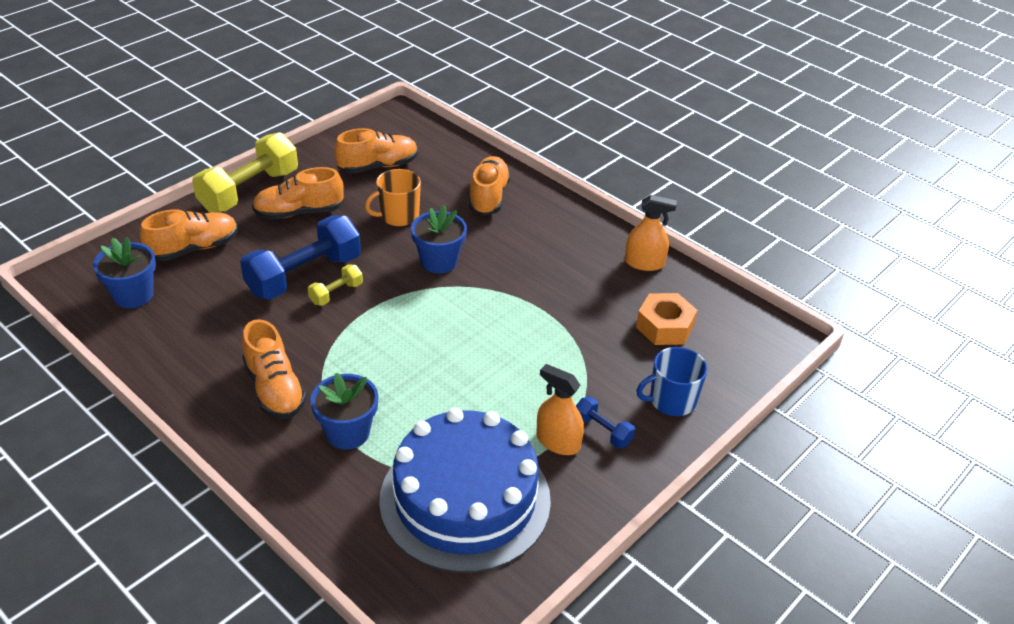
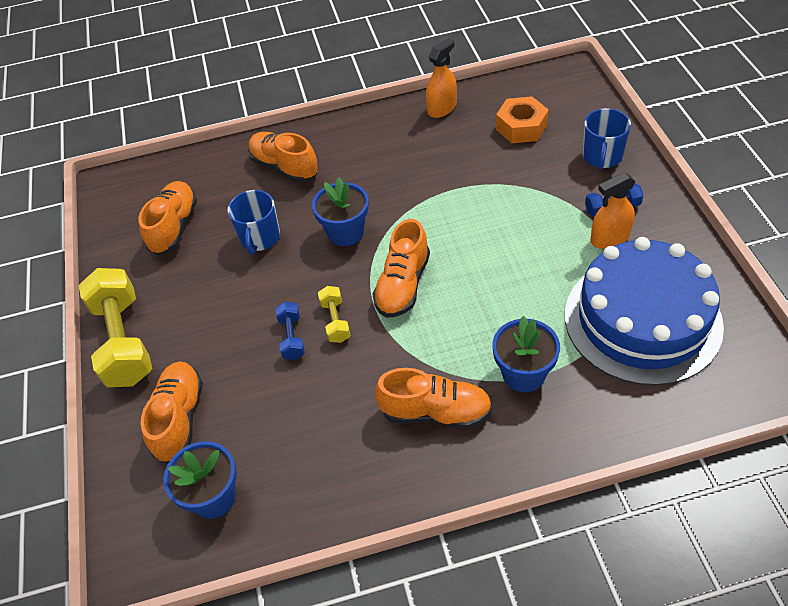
camera: 50 degrees left, 10 degrees up
(299, 212) = (193, 311): orange shoe -> orange shoe (403, 285)
(304, 276) = (292, 337): blue dumbbell -> blue dumbbell, size x0.47
(398, 216) = (260, 238): orange mug -> blue mug

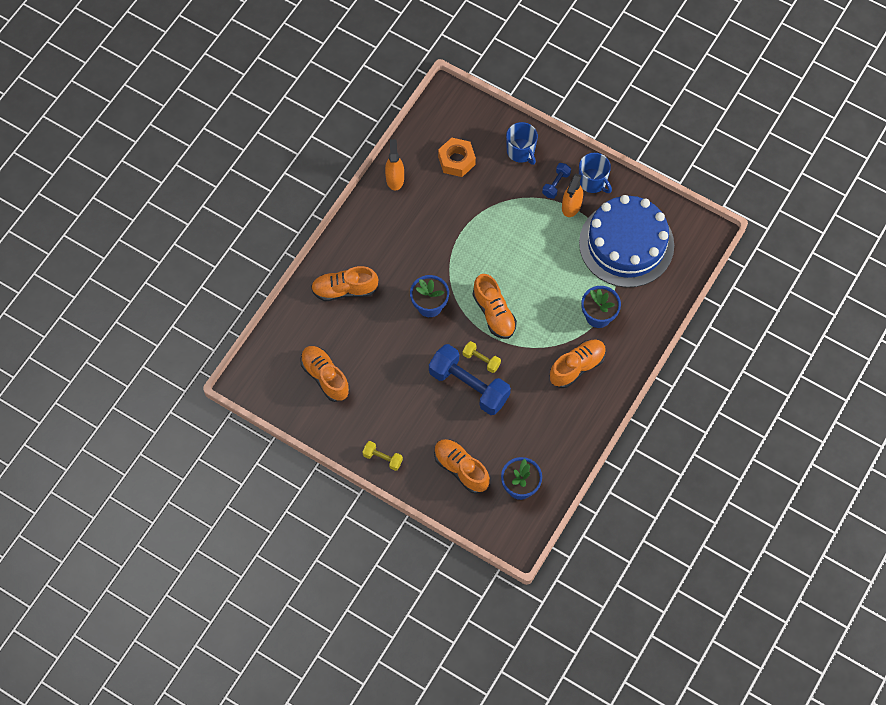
camera: 50 degrees left, 15 degrees up
(124, 341) = (382, 458): yellow dumbbell -> yellow dumbbell, size x0.47
(260, 238) = (385, 345): blue mug -> blue mug (593, 181)
(292, 337) = (469, 386): blue dumbbell -> blue dumbbell, size x2.14

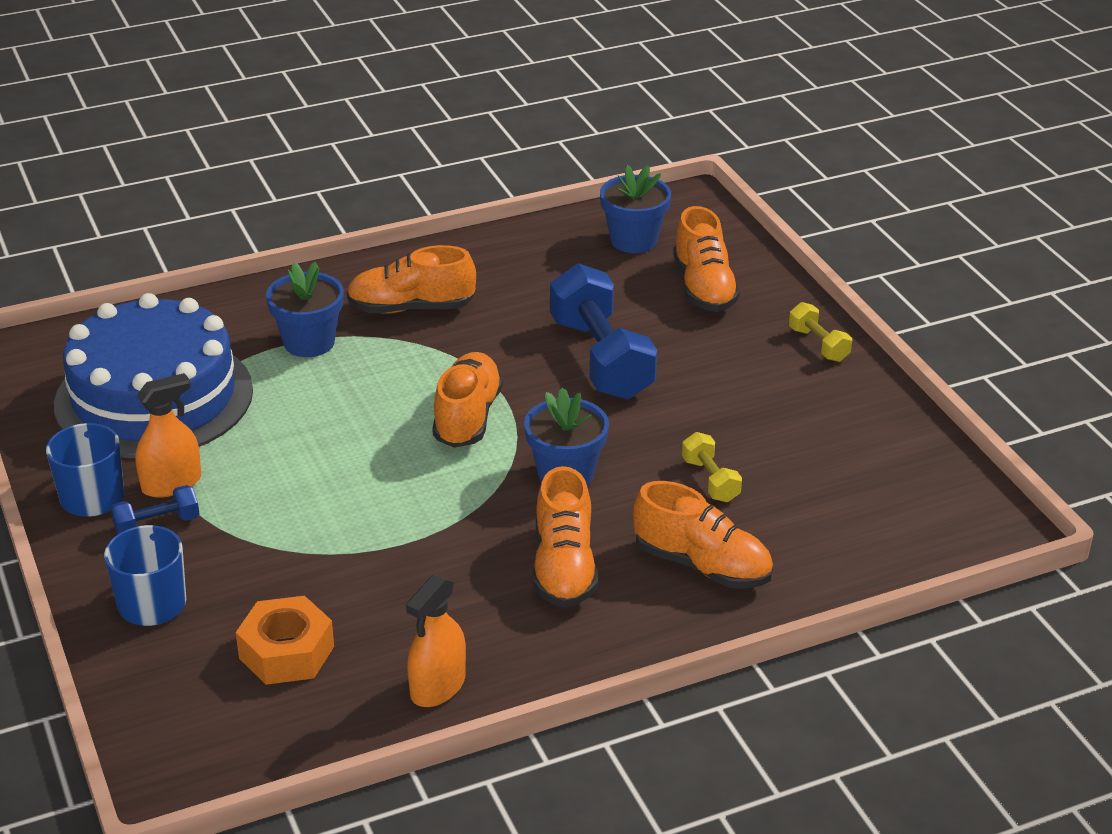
camera: 145 degrees left, 30 degrees down
(325, 377) = (838, 470): orange shoe -> orange shoe (564, 567)
(481, 360) = (549, 376): yellow dumbbell -> yellow dumbbell (710, 480)

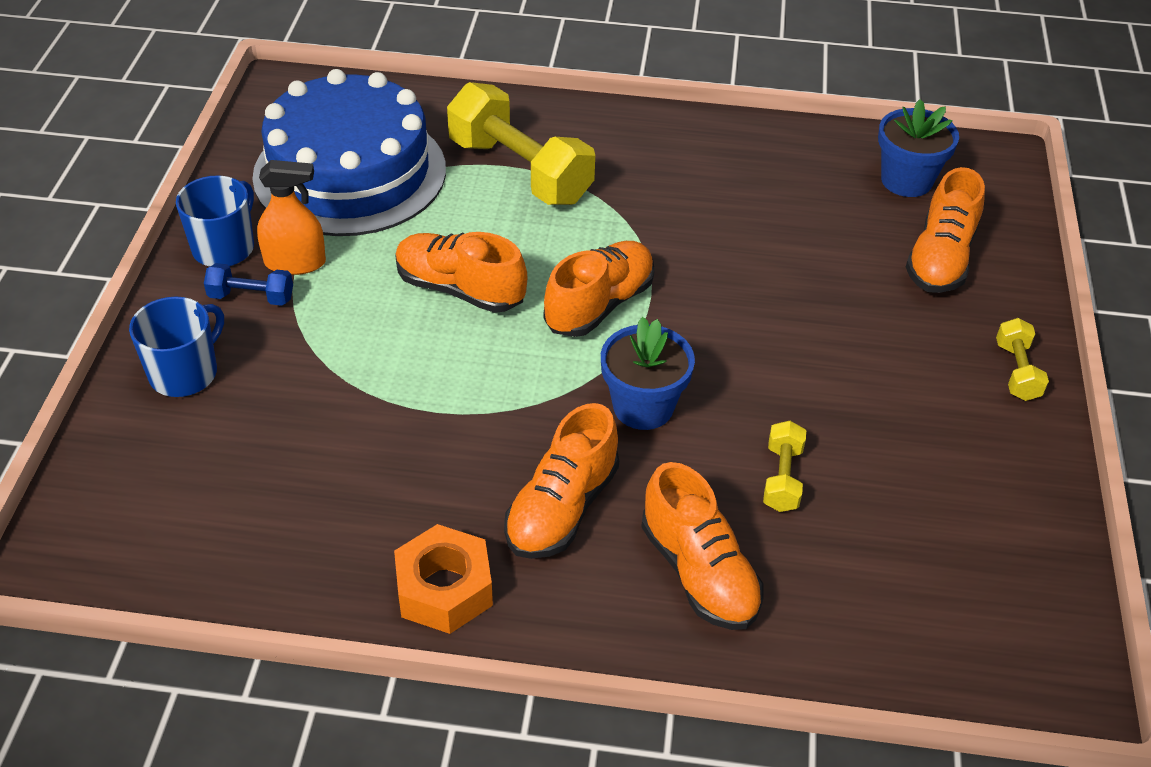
camera: 30 degrees right, 10 degrees up
(286, 652) = (248, 477): orange nut -> orange nut (444, 589)
(309, 342) = (520, 171): blue flower pot -> yellow dumbbell
(411, 308) = (637, 171): orange shoe -> orange shoe (460, 289)
(438, 686) = (345, 581): orange spray bottle -> none
(601, 359) = (775, 295): blue dumbbell -> none

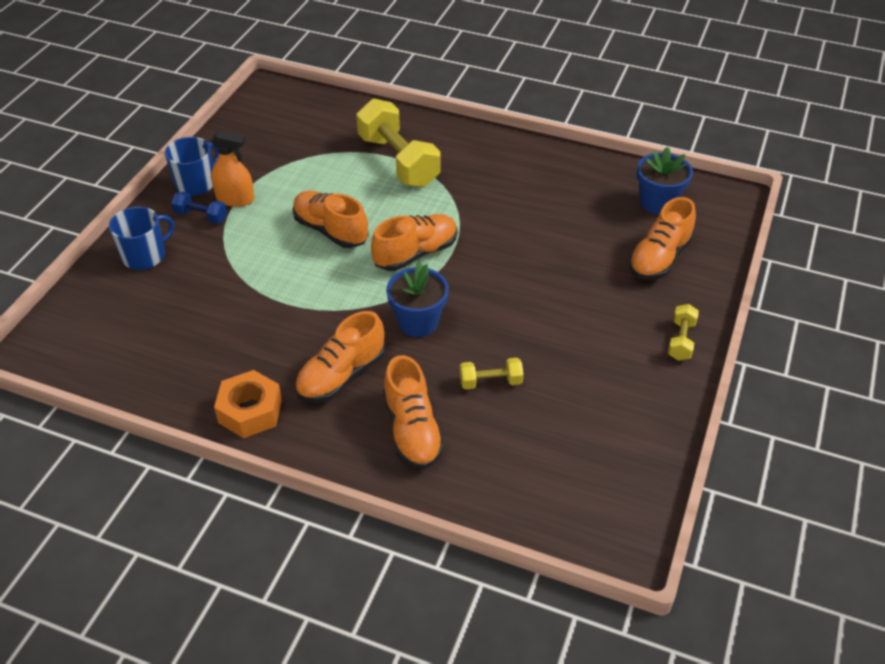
camera: 15 degrees right, 0 degrees up
(350, 173) = (290, 147): blue cake -> none
(782, 478) = (490, 382): yellow dumbbell -> yellow dumbbell turned 60 degrees clockwise

